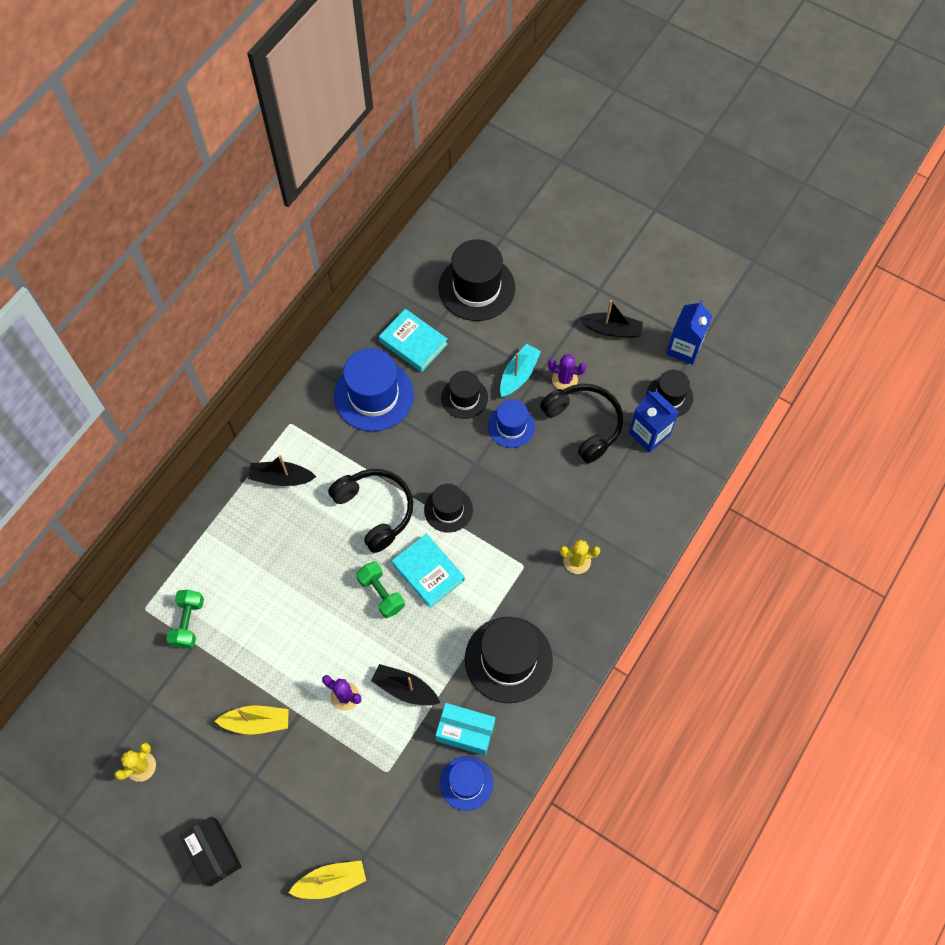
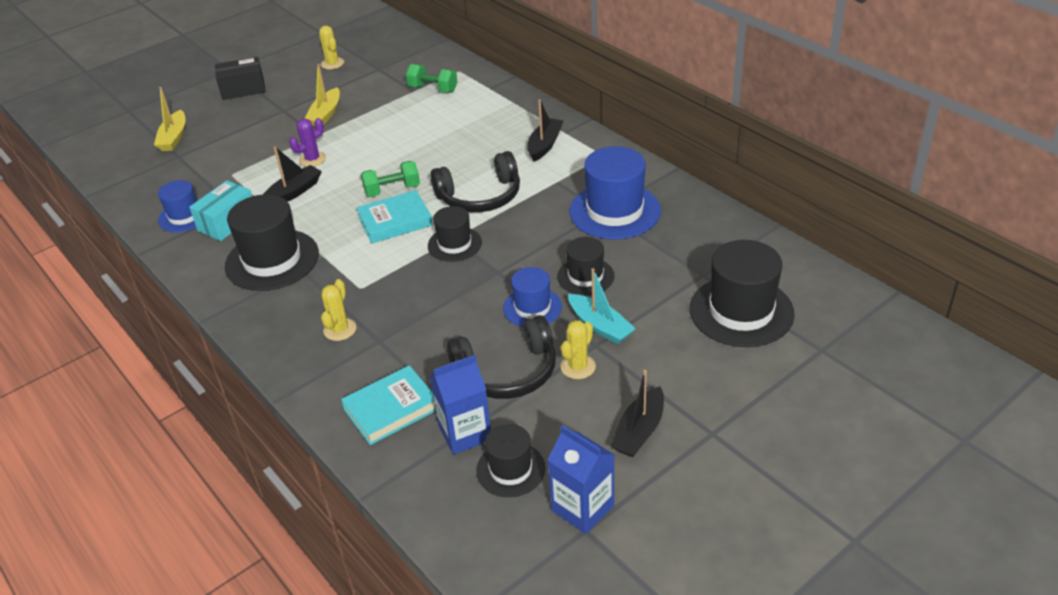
camera: 110 degrees right, 25 degrees down
(413, 343) = (674, 248): turquoise book -> turquoise book (391, 409)
(564, 379) = (578, 367): purple cactus -> yellow cactus

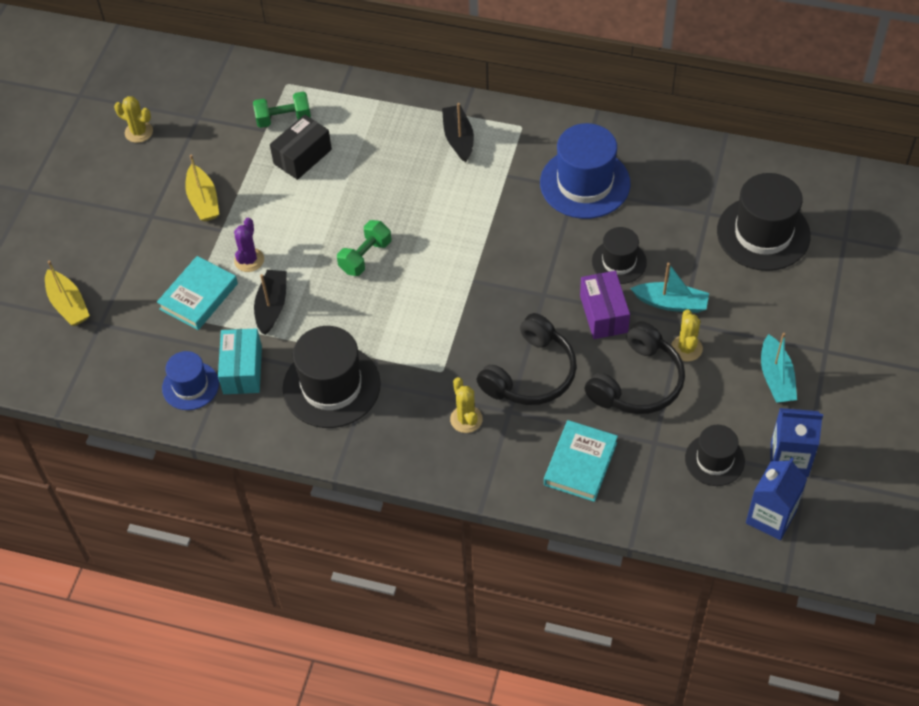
camera: 35 degrees left, 15 degrees up
(243, 89) = (74, 209): black box -> black box (302, 156)
(395, 221) = (403, 289): turquoise book -> turquoise book (199, 296)
(454, 244) = (480, 286): black hat -> none
(465, 433) = (655, 451): blue carton -> blue carton (771, 517)
(480, 196) = (454, 224): black headphones -> black headphones (531, 374)
(532, 307) = (603, 314): blue hat -> purple box
(639, 431) = (776, 378): black boat -> turquoise boat

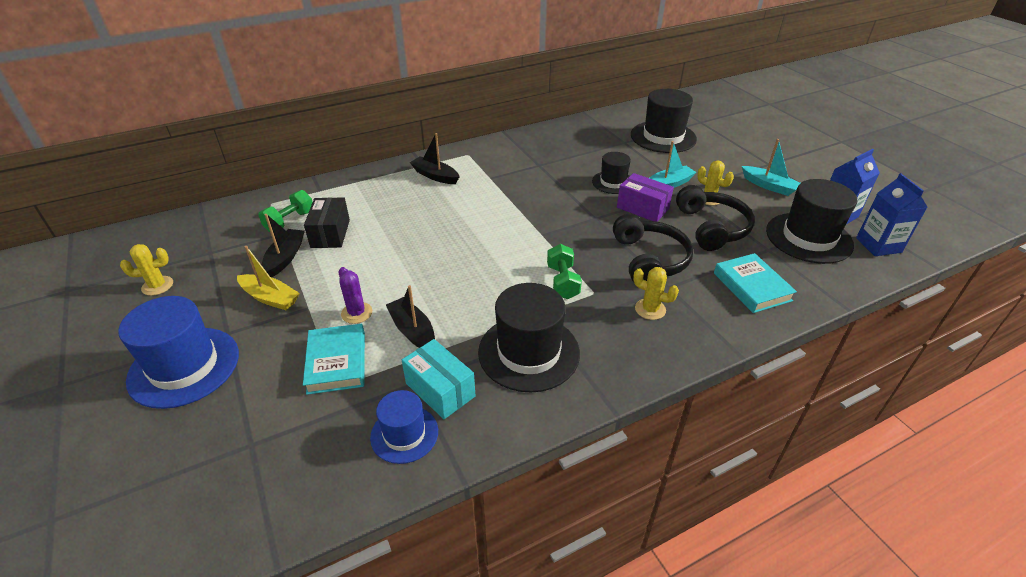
camera: 45 degrees left, 15 degrees down
(68, 304) = (195, 451): yellow boat -> none
(246, 162) = (285, 258): none -> black boat
(365, 257) = (450, 262): green dumbbell -> green dumbbell (562, 282)
(585, 183) = (541, 160): blue hat -> blue hat (184, 366)
(714, 460) = (808, 238): black hat -> black hat, size x1.71

